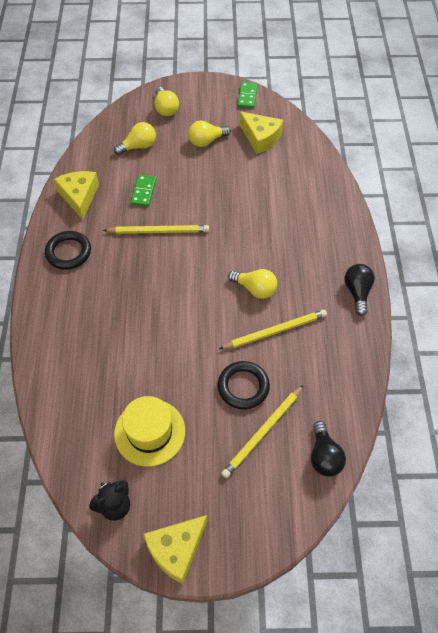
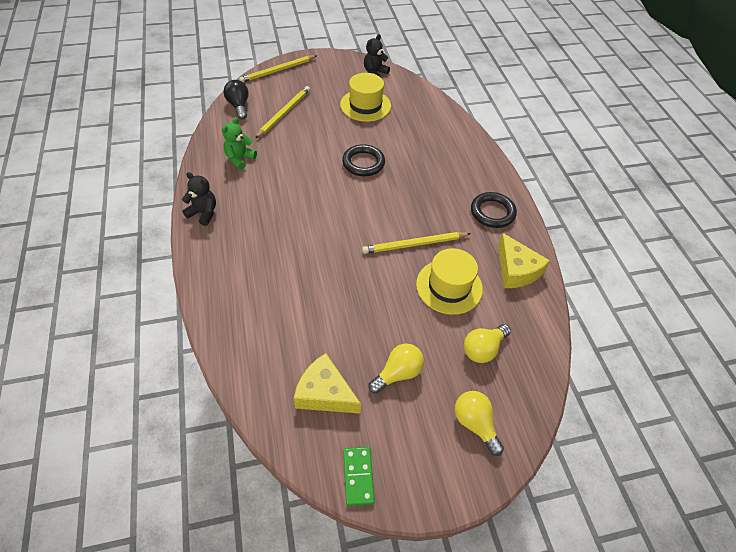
camera: 165 degrees right, 5 degrees down
(143, 192) = (449, 286): green domino -> yellow hat
(176, 549) = (330, 61): yellow cheese -> none
(243, 387) = (303, 135): black ring -> black ring (363, 163)
(255, 289) = (304, 204): yellow light bulb -> none
(275, 331) = (281, 174): yellow pencil -> yellow pencil (277, 71)
(321, 359) = (240, 159): none -> green teddy bear
(357, 292) = (203, 213): black light bulb -> black teddy bear

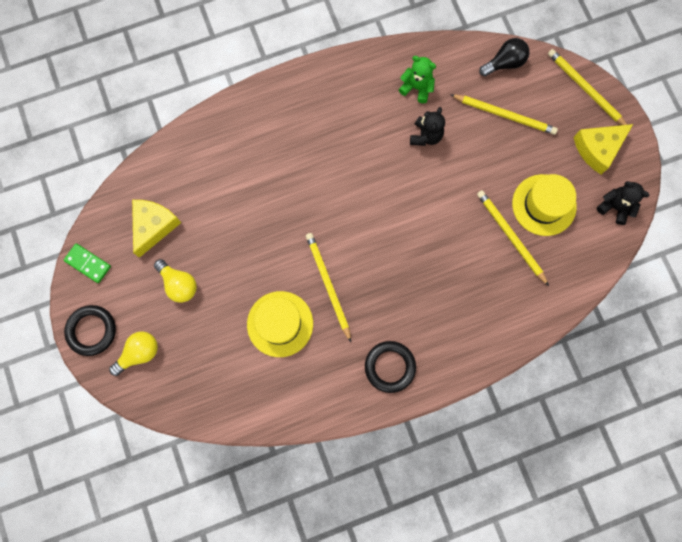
camera: 85 degrees right, 25 degrees up
(203, 213) = (332, 75): black teddy bear -> black teddy bear (426, 136)
(358, 476) = (88, 263): green domino -> green domino turned 45 degrees clockwise
(363, 163) = (439, 217): black ring -> black ring (92, 331)
(388, 126) = (510, 236): none -> yellow pencil
(483, 349) = (213, 359): yellow light bulb -> none
(516, 270) = (311, 392): yellow cheese -> yellow cheese (597, 149)

